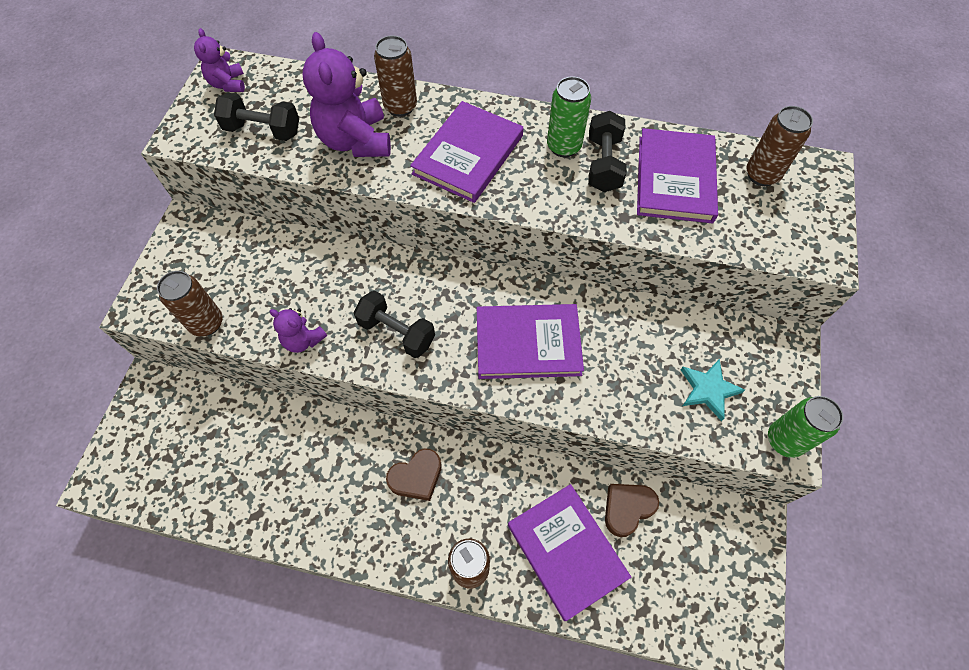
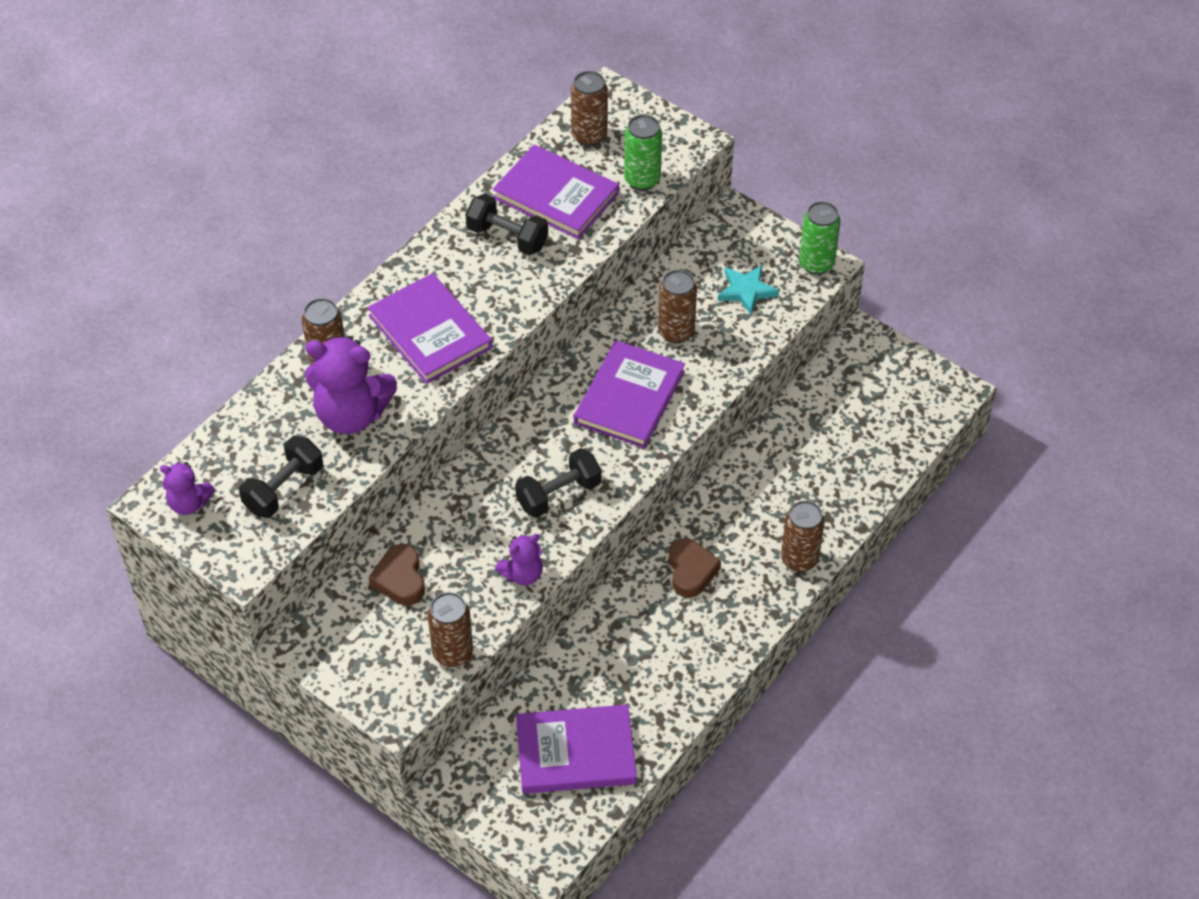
camera: 65 degrees left, 10 degrees down
(563, 146) = (467, 257): green can -> green can (642, 180)
(566, 551) = (820, 481): purple book -> purple book (575, 752)
(622, 350) = (676, 332): none -> brown can
(627, 508) = (805, 421): brown heart -> brown heart (400, 579)

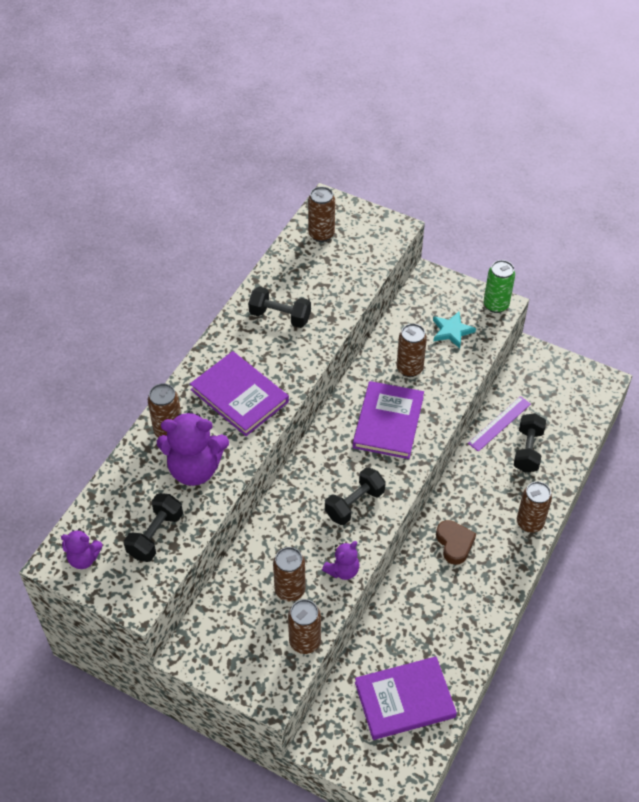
camera: 10 degrees left, 0 degrees up
(400, 579) = (251, 589): brown heart -> none
(449, 588) = (290, 590): none -> brown can
(556, 195) = (308, 280): purple book -> none
(642, 180) = (367, 261): green can -> none
(793, 425) = (499, 423): none -> purple ruler
(822, 466) = (528, 450): none -> black dumbbell

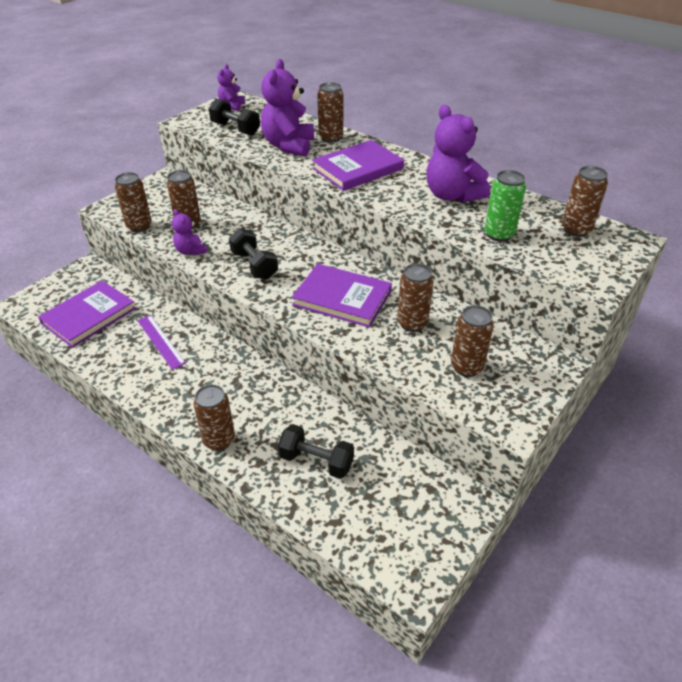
camera: 100 degrees right, 10 degrees down
(280, 316) = (452, 195): black dumbbell -> purple teddy bear
(404, 700) = (89, 316): purple book -> purple book turned 45 degrees clockwise
(452, 331) = (466, 367): turquoise star -> brown can
(454, 544) = (220, 373): brown heart -> none
(496, 305) = (512, 418): green can -> green can (499, 234)
(499, 423) = (361, 442): purple ruler -> purple ruler (160, 341)

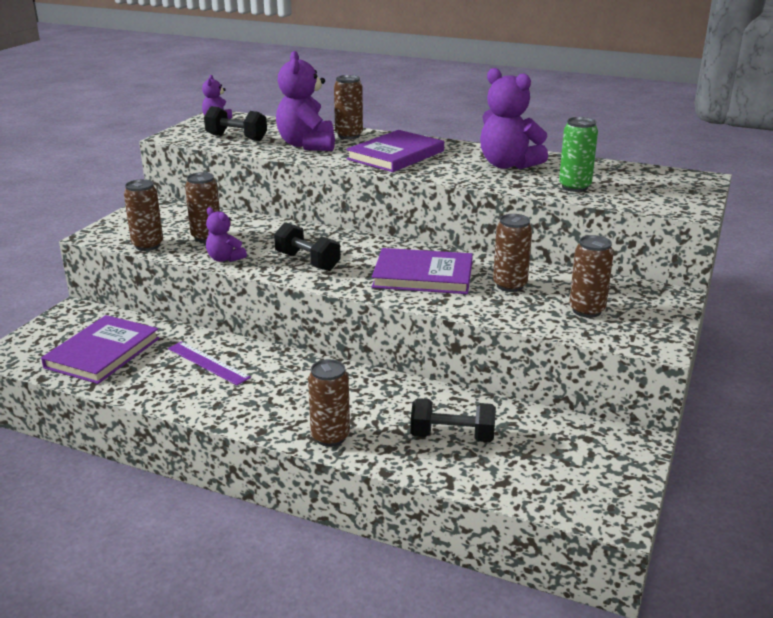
camera: 15 degrees left, 15 degrees down
(576, 230) = (645, 177): brown can -> none

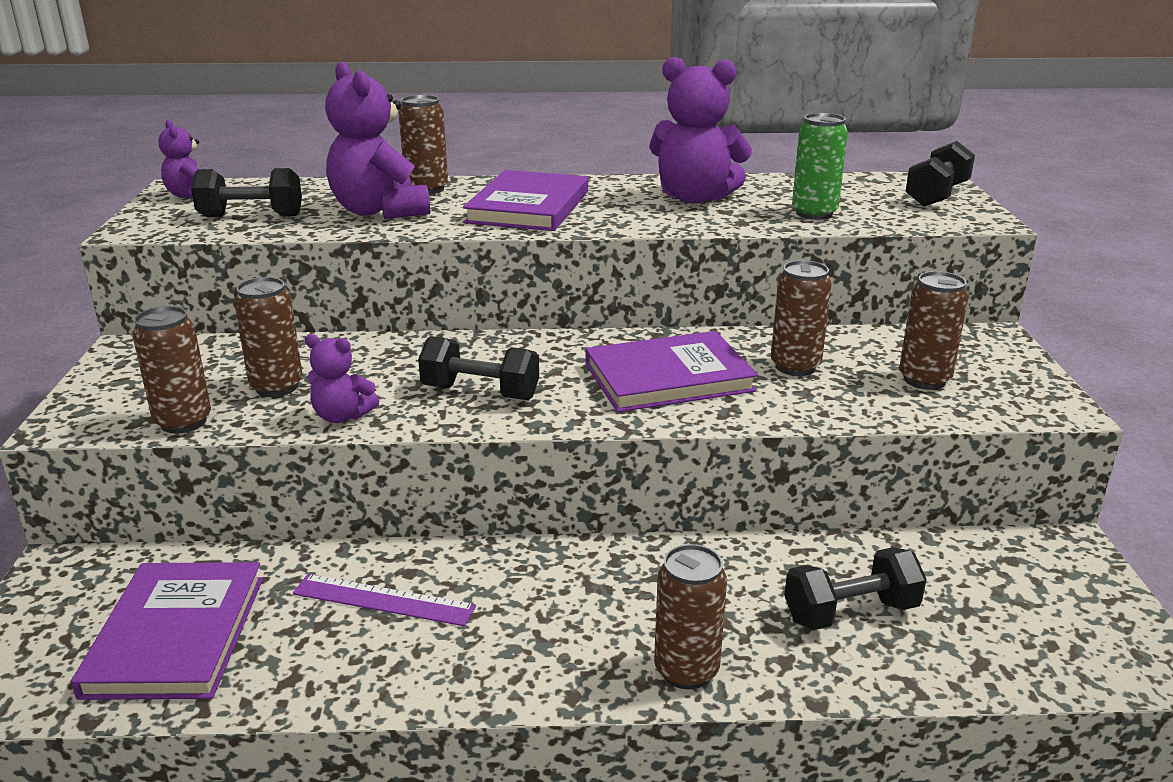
camera: 25 degrees left, 0 degrees up
(683, 188) = (937, 195): none -> black dumbbell

